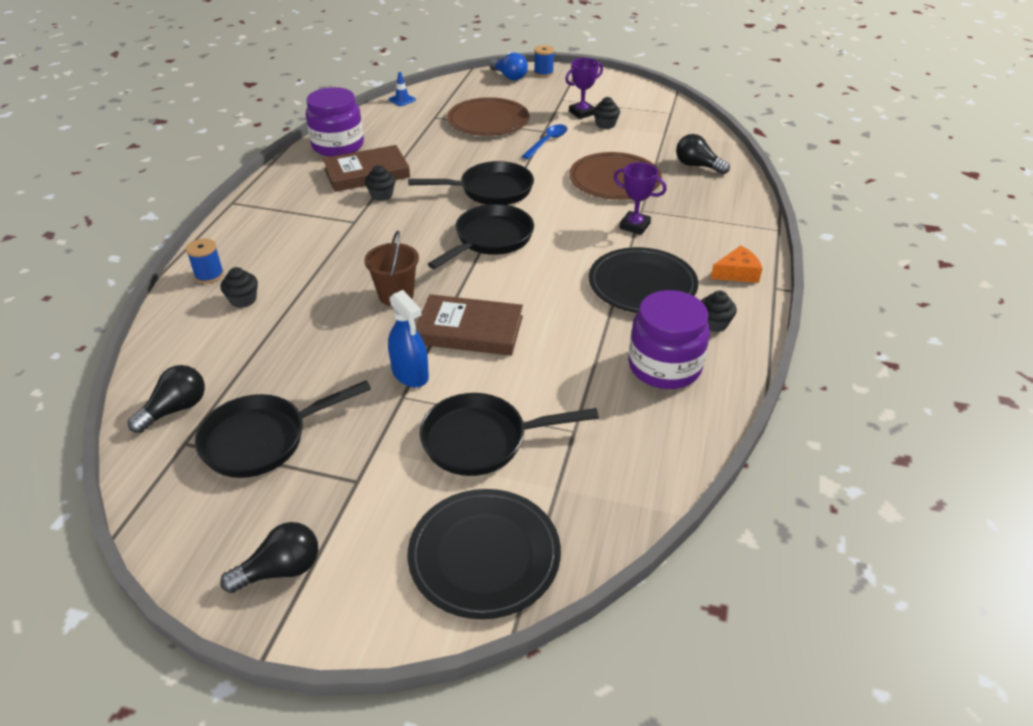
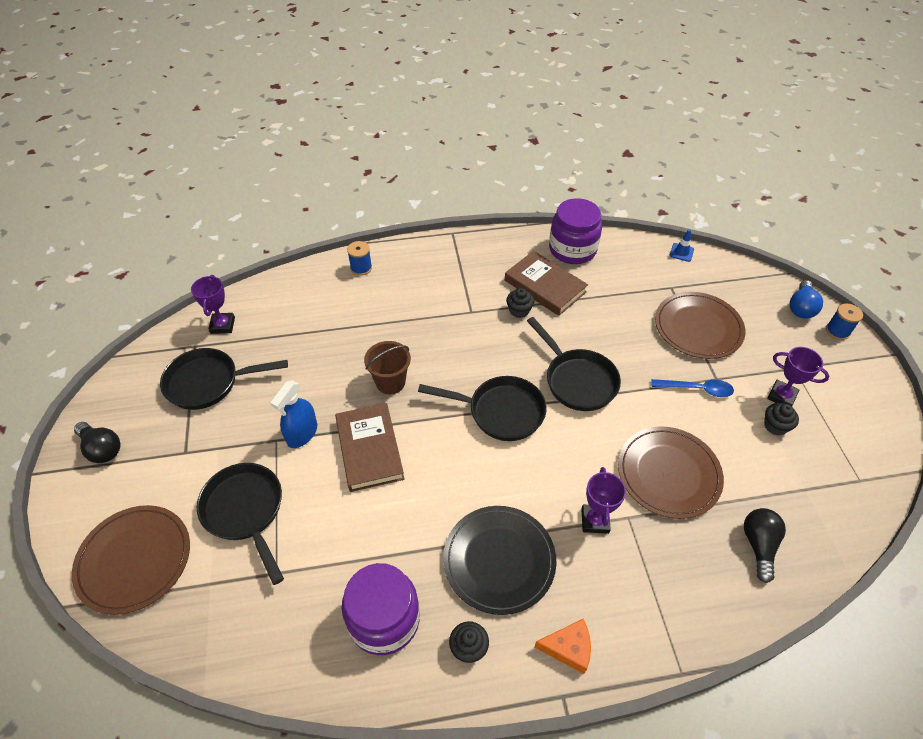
camera: 65 degrees right, 10 degrees up
(176, 409) = (222, 325): black light bulb -> purple trophy
(243, 300) = (343, 299): black cupcake -> none
(262, 439) = (208, 383): black pan -> black pan turned 45 degrees counterclockwise
(484, 555) = (134, 560): black plate -> brown plate
(737, 273) = (568, 648): orange cheese -> orange cheese turned 45 degrees counterclockwise

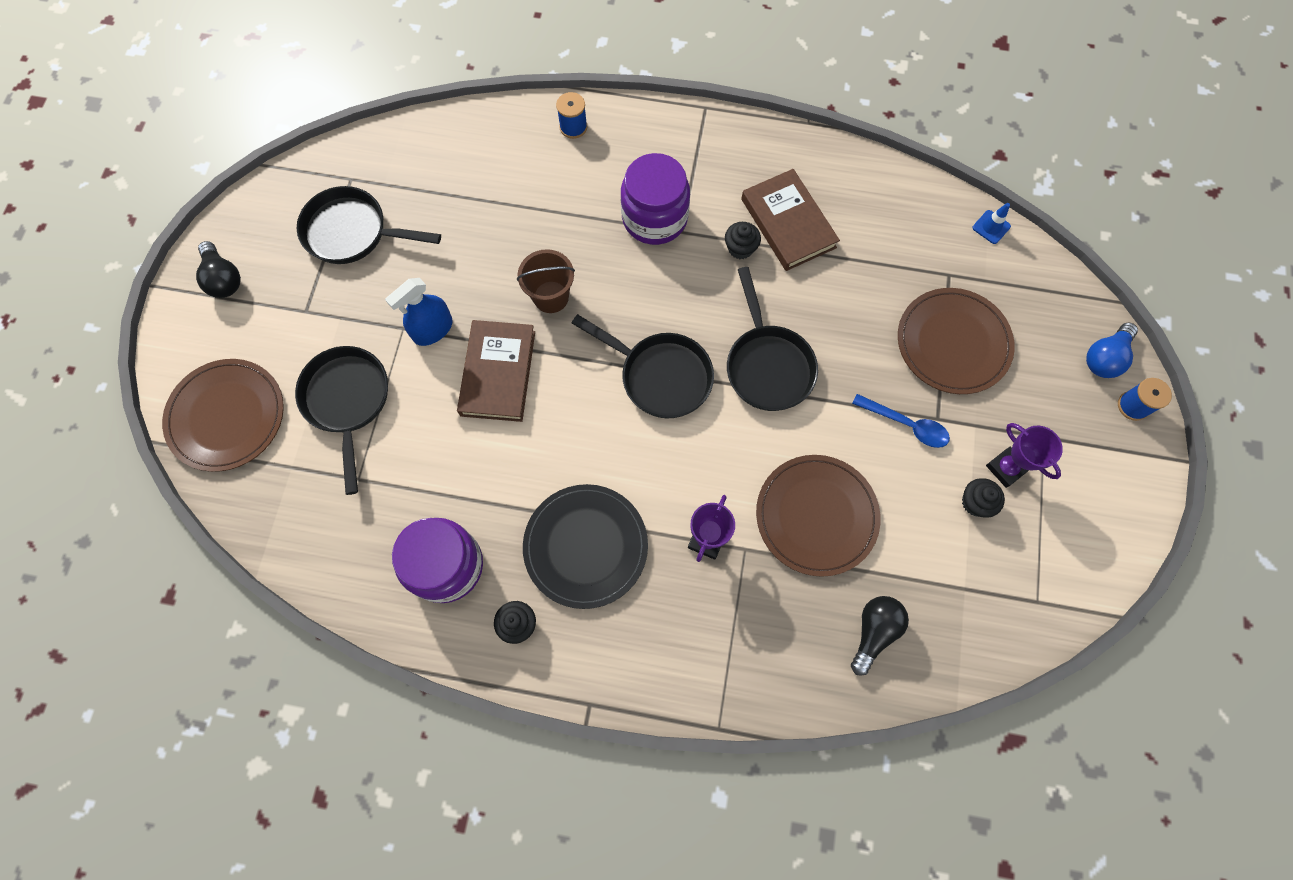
camera: 20 degrees right, 20 degrees up
(222, 325) = (388, 160): purple trophy -> none
(568, 648) = (616, 661): orange cheese -> none
(572, 249) = (848, 179): purple jar -> purple jar (654, 218)

